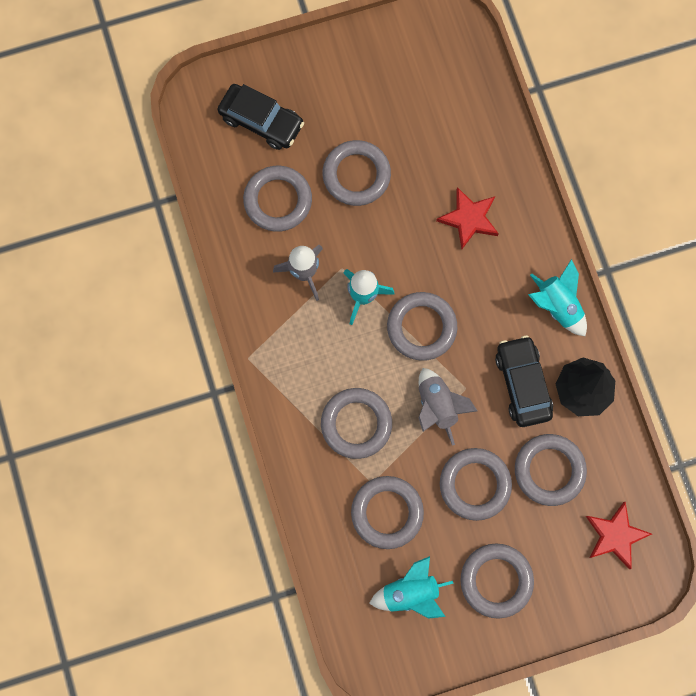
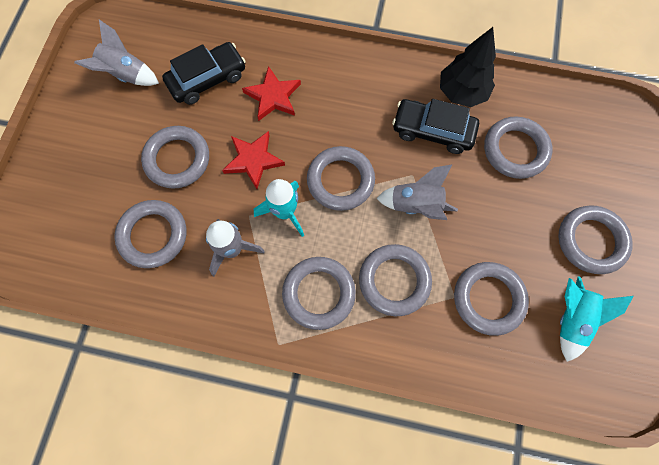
camera: 60 degrees left, 5 degrees down
(261, 121) = (74, 209): black car -> black car (207, 79)
(410, 76) = (126, 75): none -> grey rocket
(475, 484) = (499, 212): grey ring -> grey ring (319, 293)
(557, 306) = (384, 73): turquoise rocket -> none
(615, 535) = (592, 131): red star -> red star (253, 160)

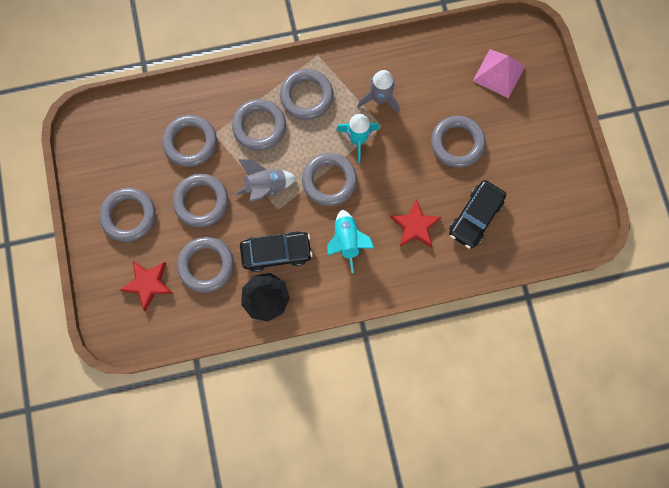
camera: 155 degrees right, 5 degrees up
(77, 217) = (499, 73): none -> pink pyramid
(126, 75) = (540, 192): grey rocket -> none
(153, 235) = (439, 84): grey ring -> grey ring (201, 201)
(253, 160) = (401, 167): red star -> red star (148, 284)
(571, 319) = (130, 153): turquoise rocket -> turquoise rocket (347, 241)

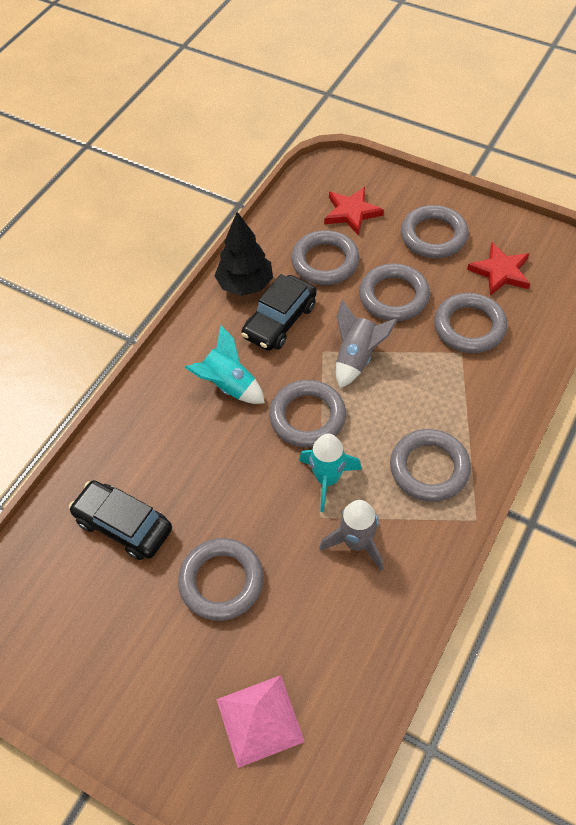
camera: 135 degrees right, 20 degrees down
(259, 126) = (432, 397): grey ring -> none
(415, 226) = (177, 458): red star -> red star (500, 272)
(475, 217) = (123, 525): black car -> black car turned 45 degrees counterclockwise

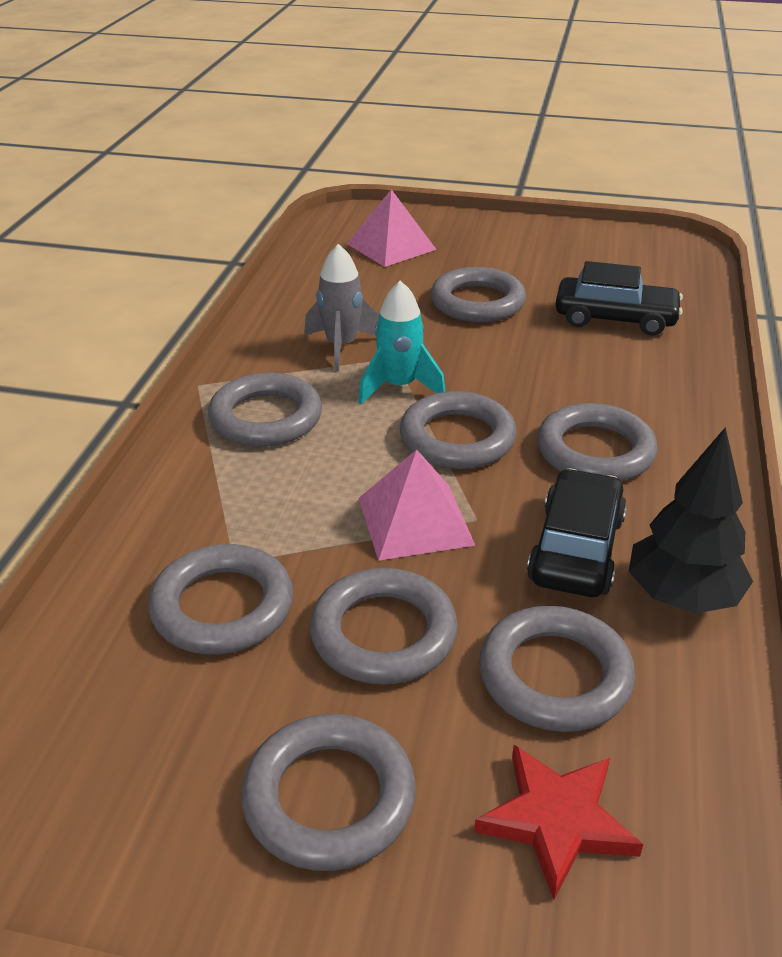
camera: 160 degrees right, 20 degrees down
(228, 386) = (595, 451): turquoise rocket -> grey ring
(357, 358) = (415, 521): grey rocket -> pink pyramid
(500, 272) = (158, 735): red star -> none

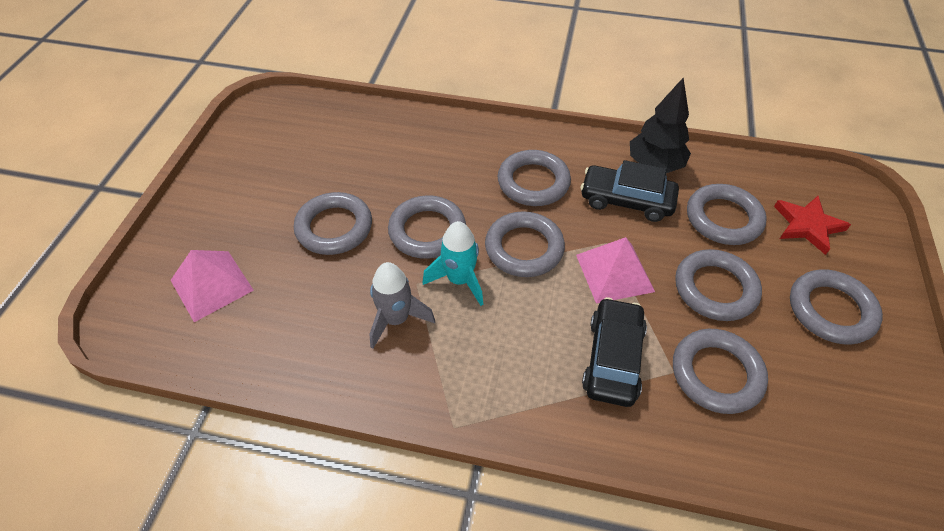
camera: 90 degrees left, 15 degrees up
(266, 418) = (503, 368): grey ring -> grey ring (427, 231)
(615, 318) = (371, 153): black car -> black car (612, 359)

